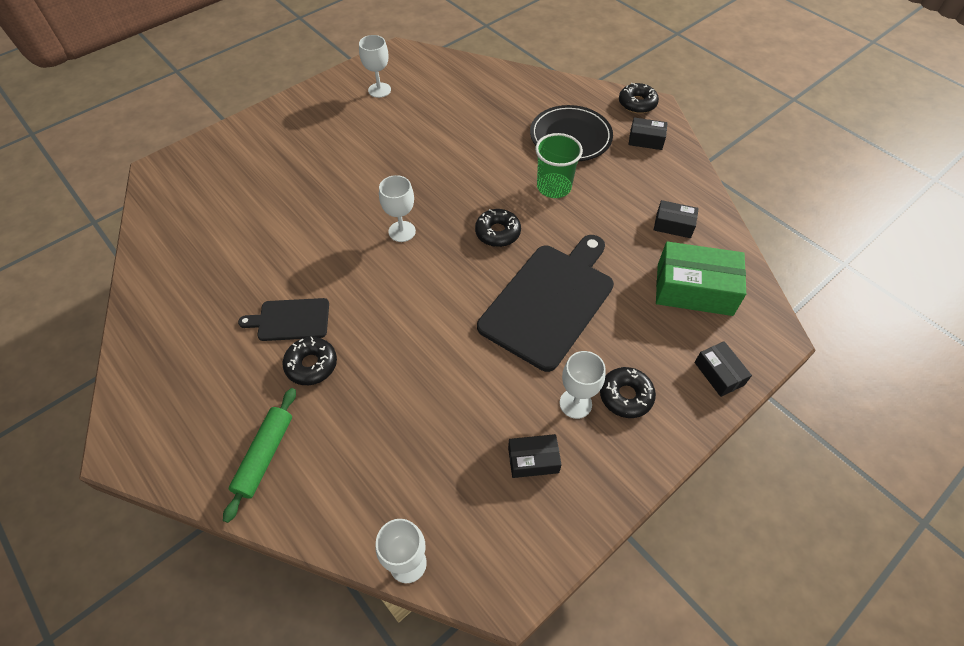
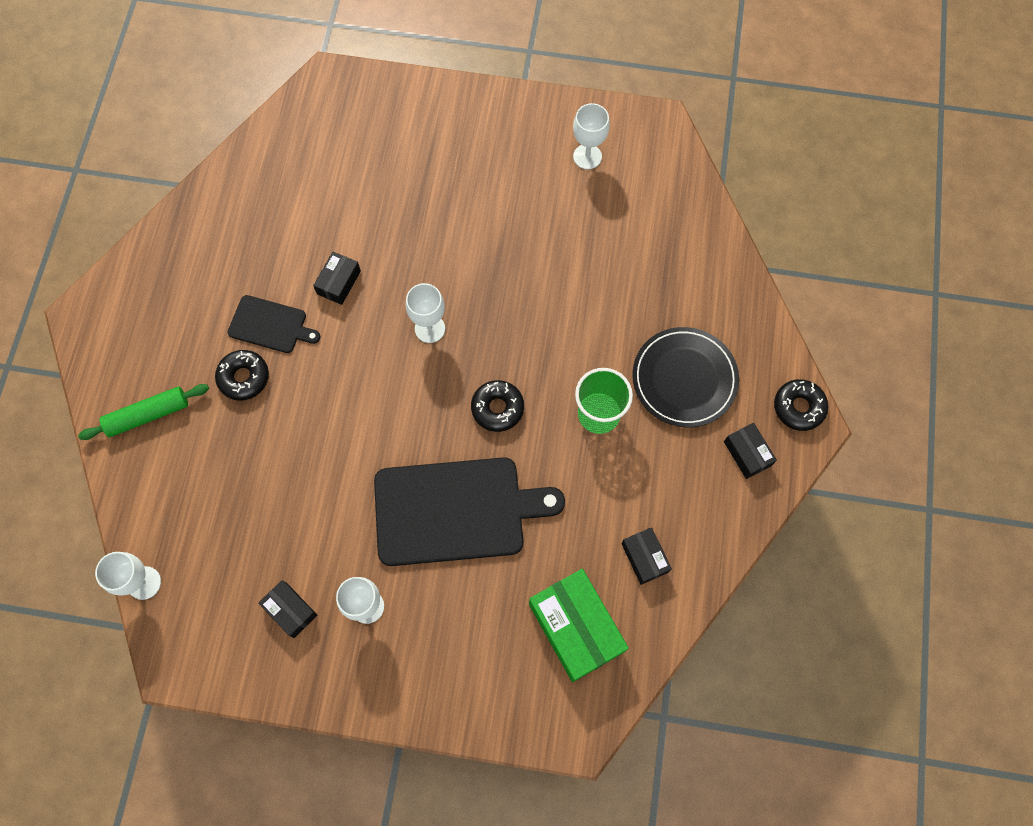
camera: 50 degrees right, 15 degrees up
(290, 320) = (270, 325): black cutting board -> black cutting board turned 150 degrees clockwise
(625, 396) = (407, 642): black donut -> none
(719, 373) = (493, 707): black box -> black box (339, 282)

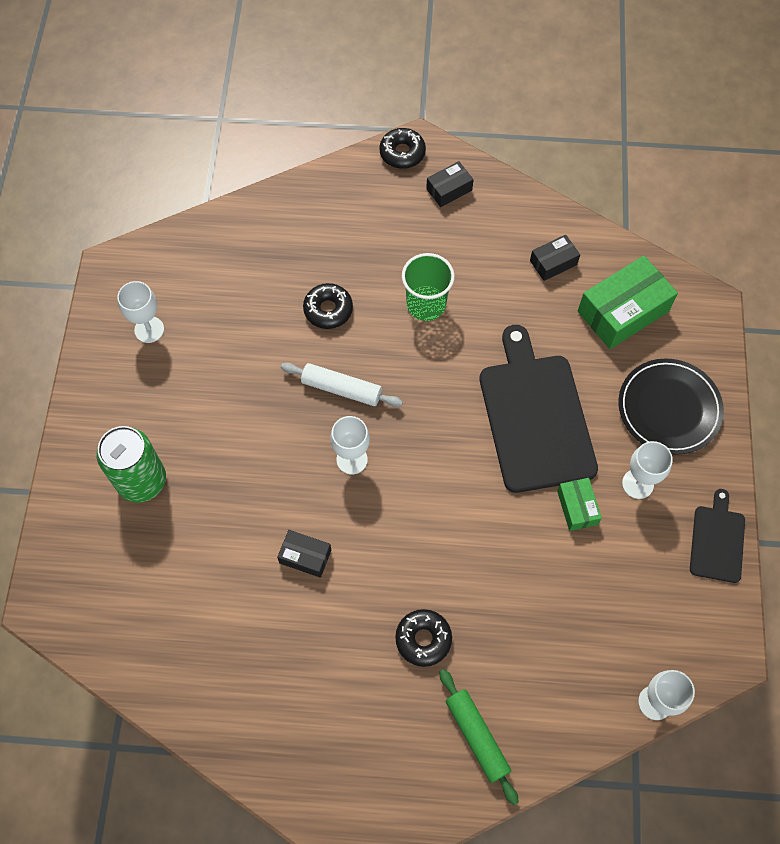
camera: 95 degrees left, 5 degrees down
(270, 325) = (360, 621): black cutting board -> black cutting board (717, 541)
(290, 610) = (654, 553): black box -> none
(350, 539) = (577, 507): none -> green box
(431, 151) = (142, 481): none -> green can
(497, 408) = (430, 390): black donut -> black donut (328, 310)
(507, 324) = (341, 389): none -> white rolling pin
(684, 379) = (384, 238): black plate -> black plate (669, 408)

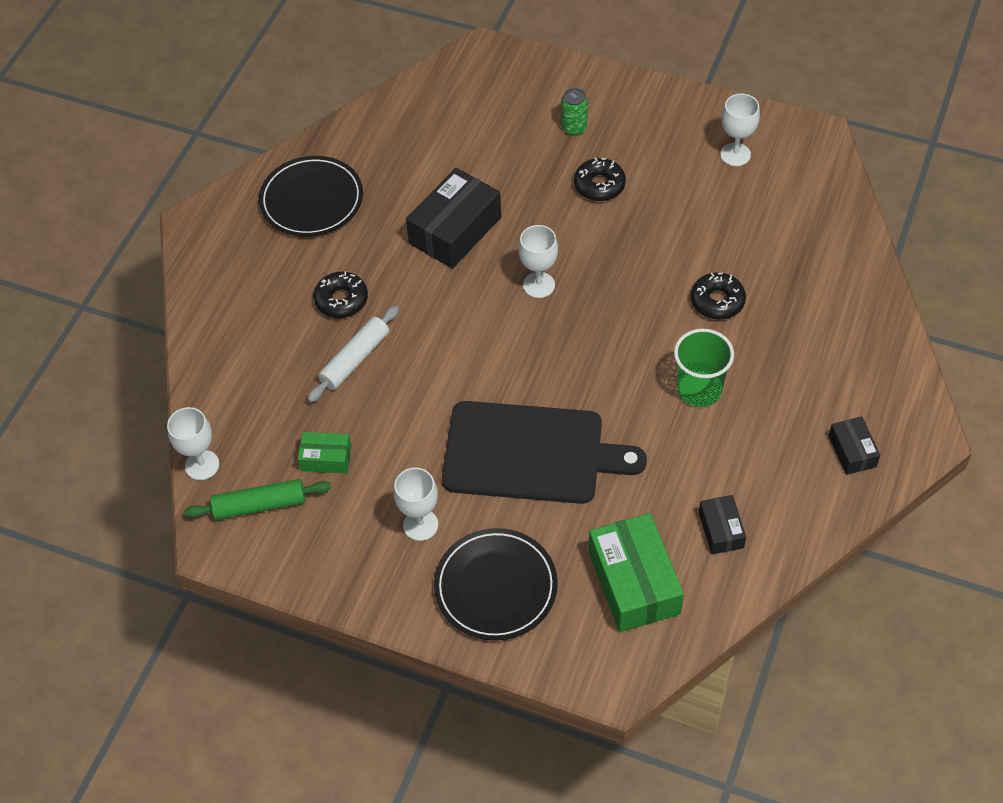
camera: 110 degrees right, 10 degrees down
(142, 481) = (574, 128): green can -> green can, size x0.53
(301, 720) = (311, 200): none -> black plate
(305, 556) = (455, 230): black box -> black box, size x1.89
(341, 389) = (619, 293): white rolling pin -> white rolling pin (355, 359)
(402, 153) = (917, 417): black donut -> black donut (599, 185)
(477, 736) = (240, 318): green rolling pin -> green rolling pin (260, 505)
(577, 507) = (416, 461): green box -> green box (326, 458)
(717, 541) = (330, 578): black cutting board -> none

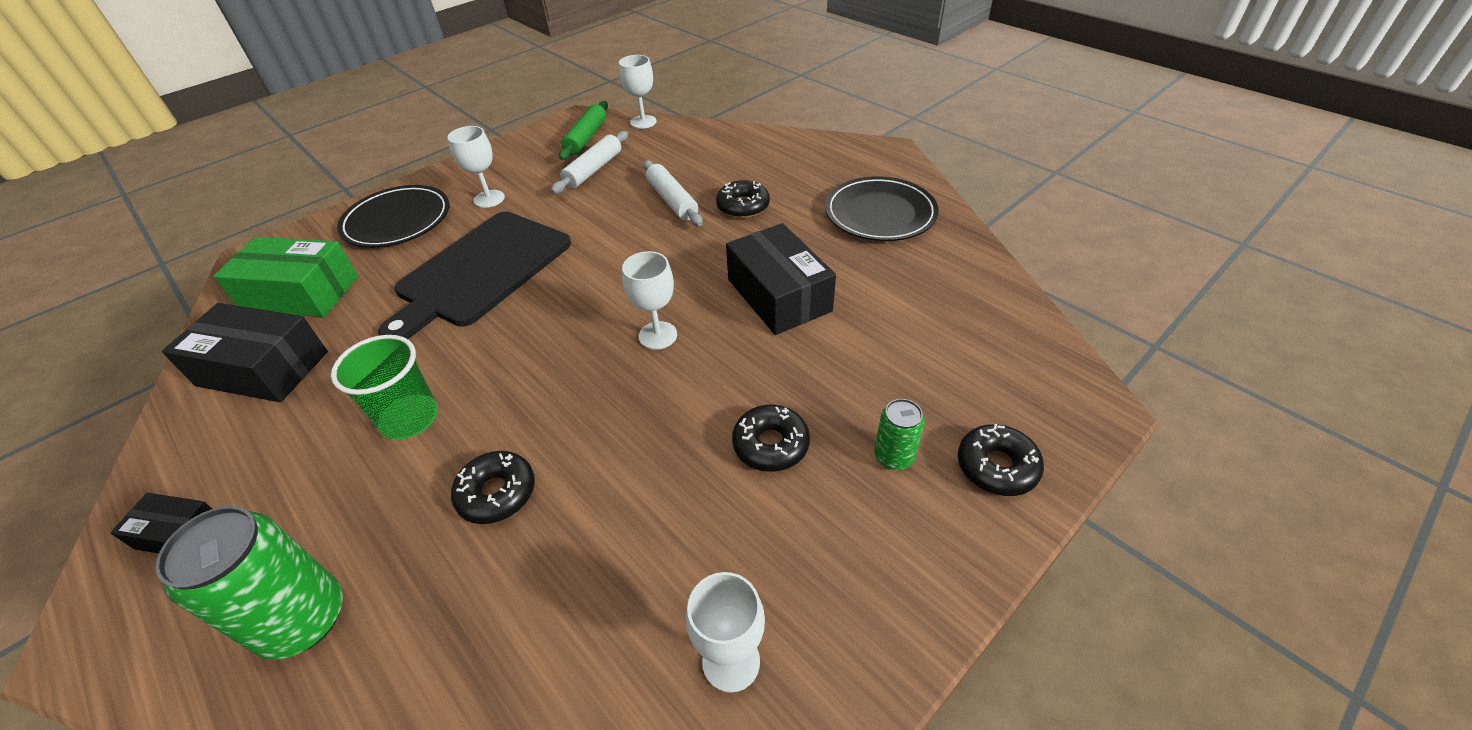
camera: 115 degrees right, 10 degrees down
(326, 458) = (593, 170): green box -> white rolling pin
(554, 84) = (996, 466): none -> black donut
(721, 530) = (263, 369): black box -> black box, size x1.89
(842, 340) = (303, 619): none -> green can

